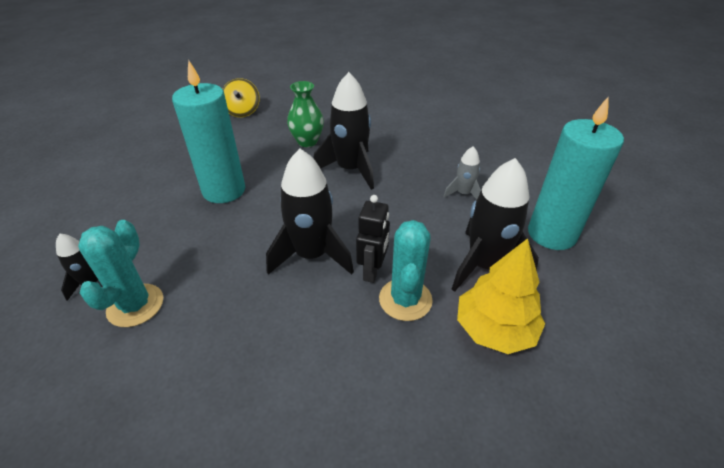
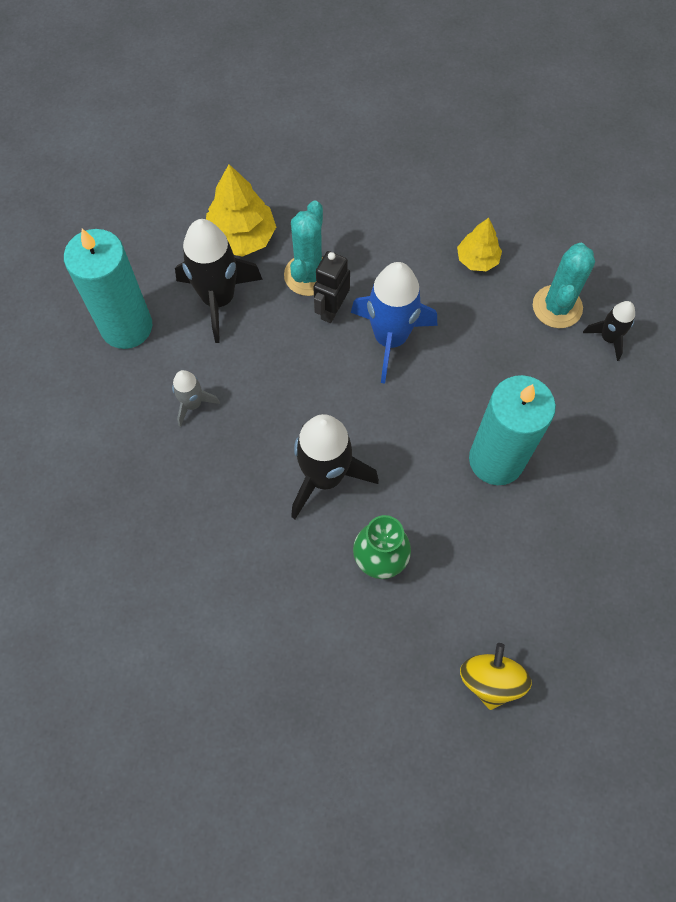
camera: 170 degrees left, 25 degrees up
(216, 344) = (477, 259): none -> yellow tree
(312, 255) = (390, 339): black rocket -> blue rocket

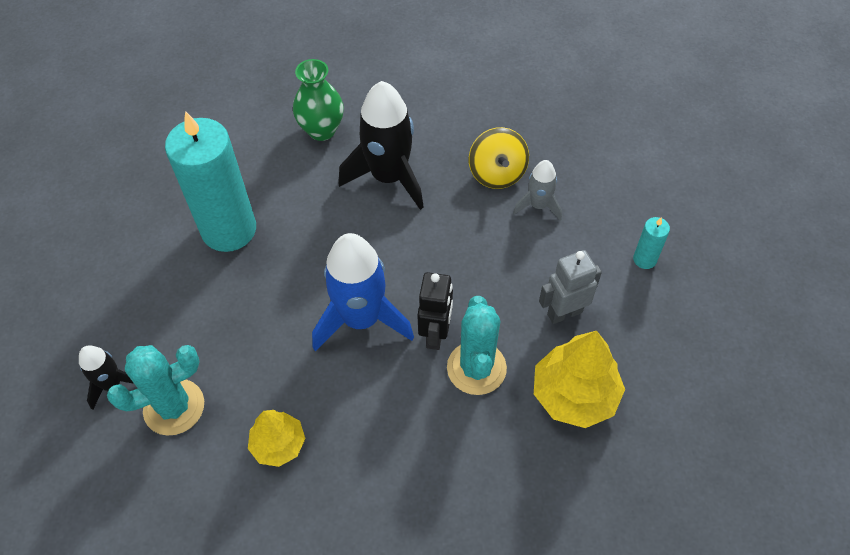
camera: 165 degrees right, 10 degrees down
(126, 326) = (644, 259): turquoise candle -> turquoise candle, size x0.41
(218, 299) = (564, 313): black rocket -> grey robot
(490, 680) = (216, 77): yellow spinning top -> yellow spinning top (497, 173)
(557, 307) = (174, 407): turquoise cactus -> turquoise cactus turned 60 degrees clockwise

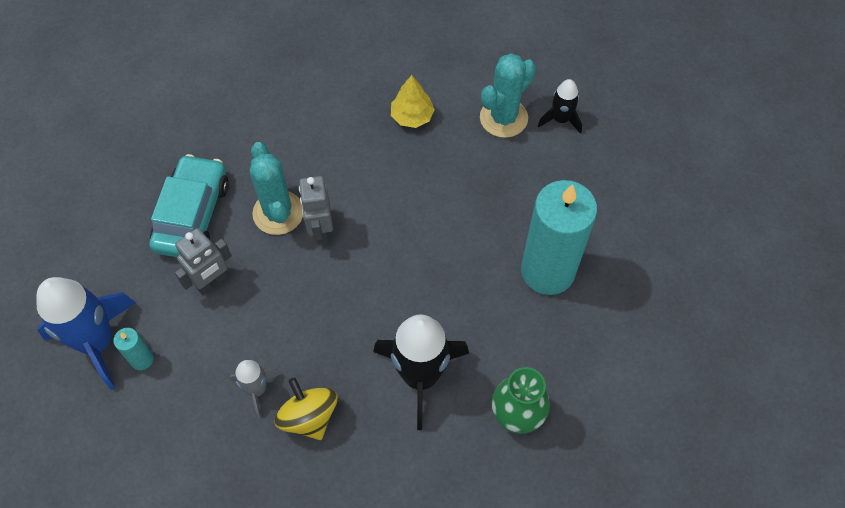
camera: 160 degrees right, 5 degrees up
(361, 319) = (389, 225): blue rocket -> blue rocket (97, 342)
(436, 334) = (320, 230): black robot -> grey robot
(574, 394) = (192, 215): yellow tree -> turquoise car

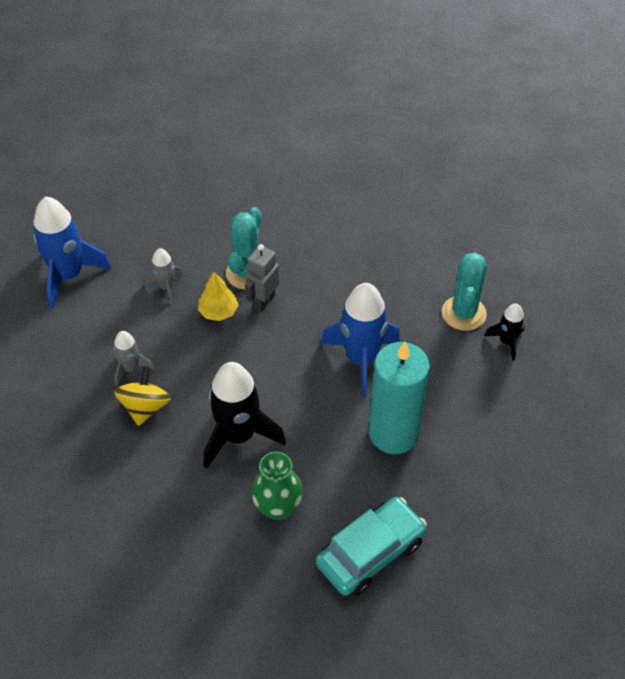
camera: 40 degrees right, 10 degrees down
(142, 359) = (83, 303): turquoise candle -> none
(192, 215) = (193, 240): turquoise car -> turquoise car (370, 552)
(212, 282) = (166, 287): grey robot -> grey rocket
(412, 116) = (397, 271): yellow tree -> yellow tree (218, 311)
(458, 222) = (361, 359): none -> blue rocket
(503, 118) = (464, 313): turquoise cactus -> turquoise cactus turned 75 degrees counterclockwise

